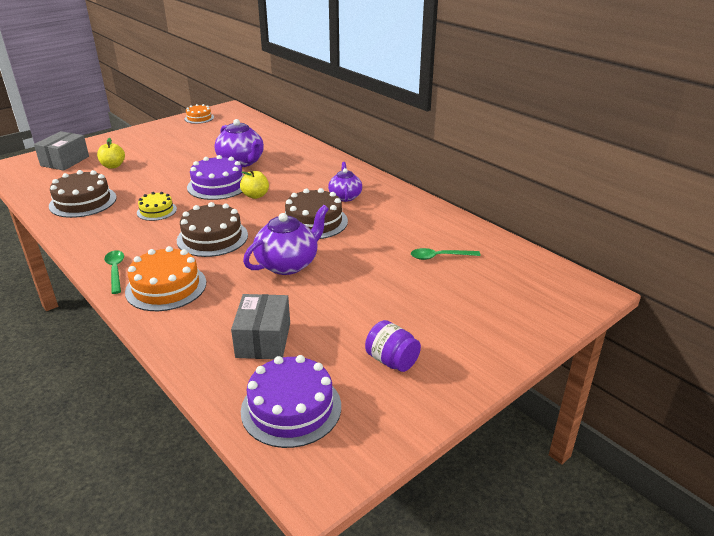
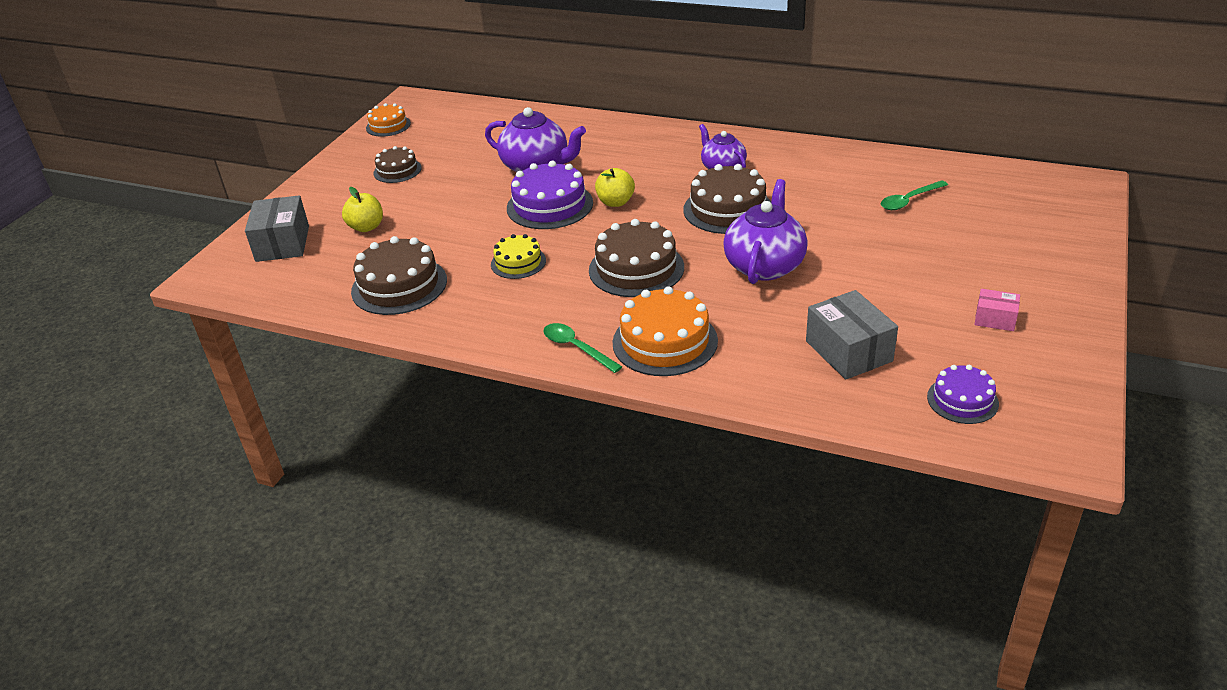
camera: 25 degrees left, 5 degrees up
(170, 142) = (397, 170): none -> brown cake
(291, 408) = (962, 400): purple cake -> purple cake, size x0.59
(392, 361) = (995, 319): purple jar -> pink box

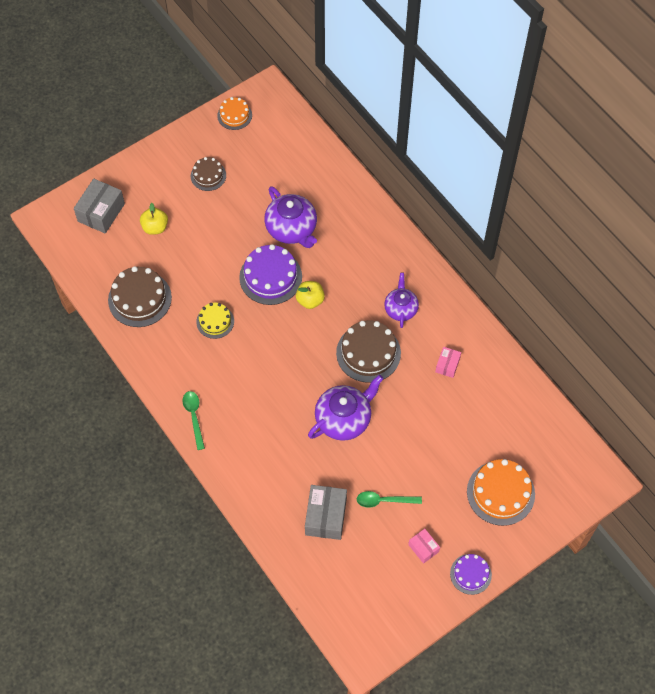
camera: 30 degrees right, 25 degrees up
(636, 268) = (273, 372): brown cake -> none
(665, 341) = (241, 443): orange cake -> orange cake (500, 493)
(822, 182) = (447, 365): none -> pink box
(909, 200) = (480, 419): green spoon -> green spoon (384, 500)
(962, 400) = (347, 589): purple cake -> purple cake (470, 574)

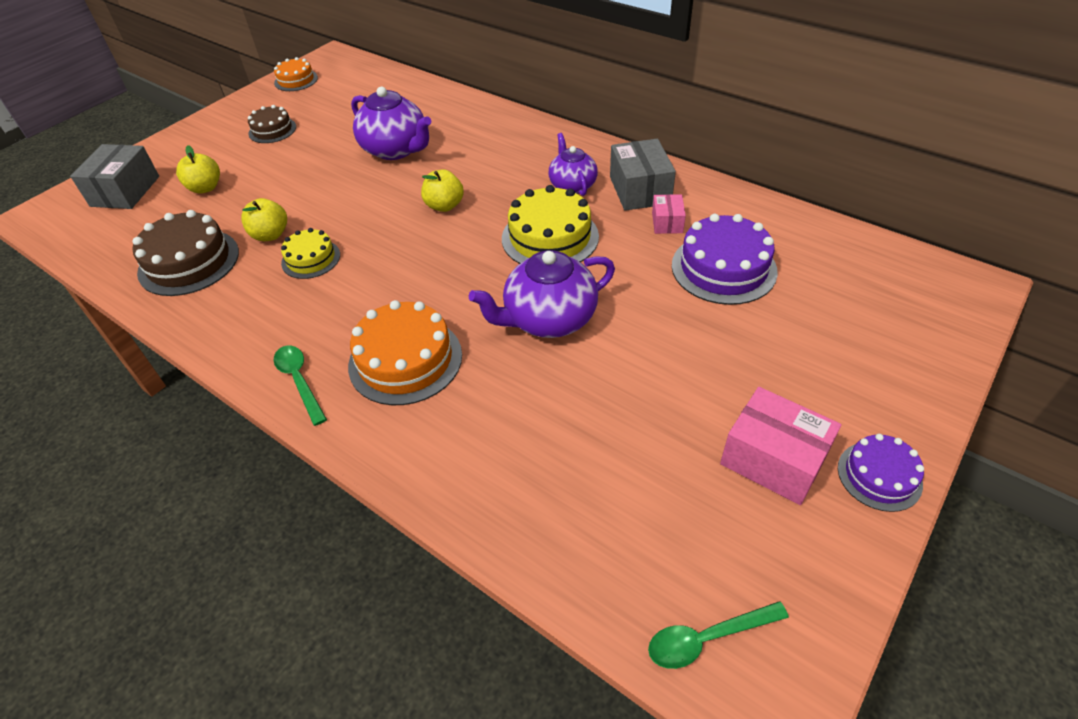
camera: 15 degrees left, 15 degrees down
(193, 290) = (270, 235): none -> yellow apple
(270, 277) = (381, 197): purple cake -> purple cake (723, 268)
(326, 517) = (578, 462): grey box -> grey box (640, 190)
(344, 419) = (548, 319): purple teapot -> purple teapot turned 150 degrees counterclockwise
(368, 353) = (550, 237): brown cake -> yellow cake
(384, 500) = (666, 408): green spoon -> green spoon (707, 638)
(423, 548) = (773, 460): pink box -> pink box, size x1.81
(500, 493) = (842, 344): orange cake -> orange cake (405, 360)

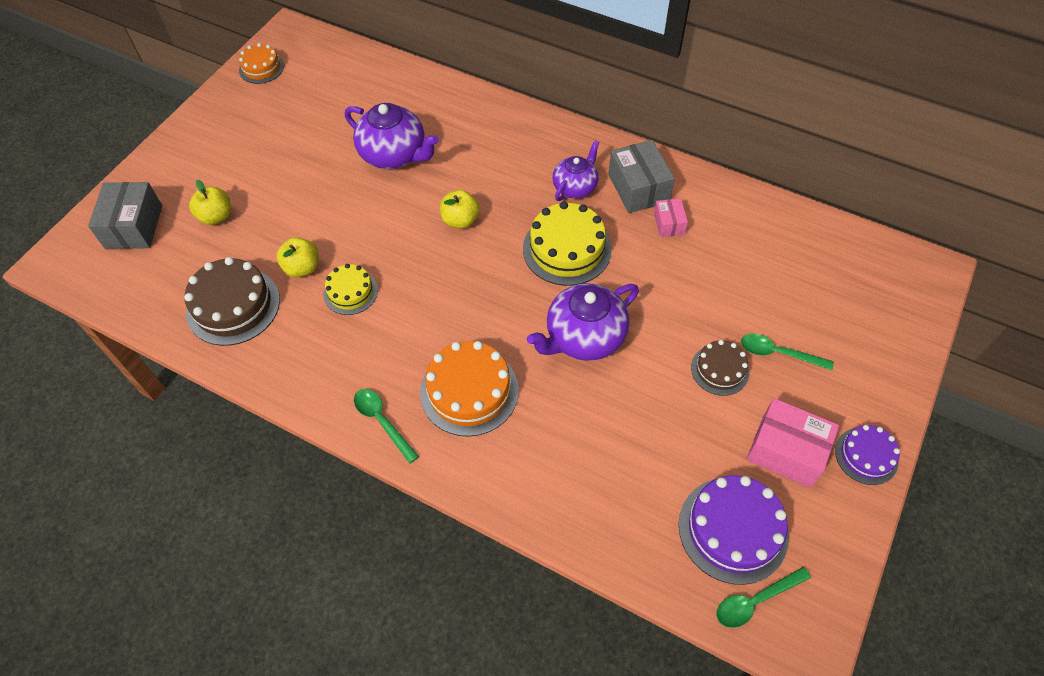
camera: 10 degrees left, 10 degrees up
(272, 130) = (259, 137): brown cake -> brown cake (720, 369)
(572, 185) = (575, 187): purple teapot -> purple teapot turned 60 degrees clockwise
(723, 268) = (725, 270): purple cake -> purple cake (733, 529)
(776, 354) = (778, 353): none -> green spoon

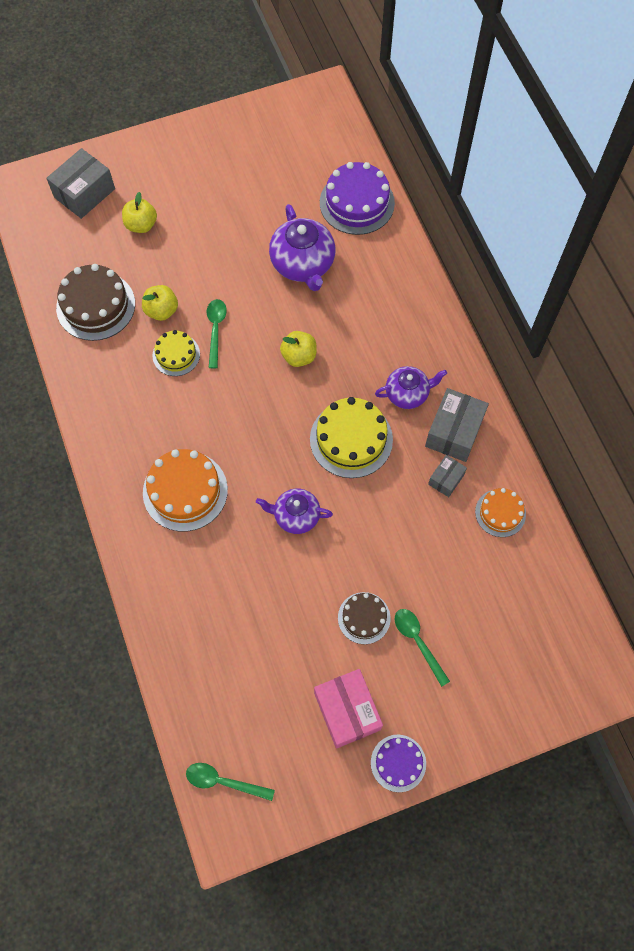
camera: 40 degrees right, 10 degrees up
(261, 68) = (276, 114): orange cake -> orange cake (500, 513)
(382, 421) = (113, 466): green spoon -> green spoon (216, 330)
(584, 337) = (296, 516): purple teapot -> purple teapot, size x0.64
(669, 224) = (446, 479): pink box -> grey box
(733, 529) = (257, 728): purple cake -> purple cake (357, 203)

